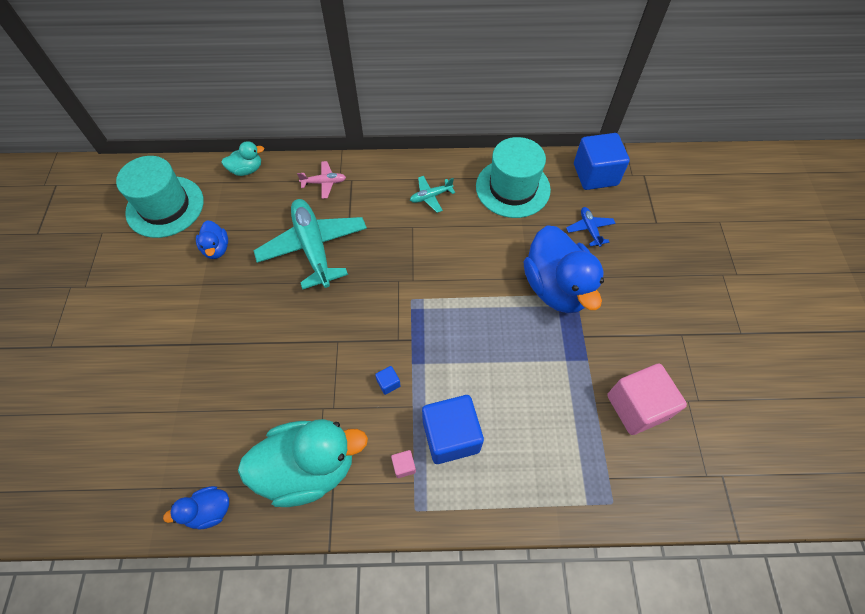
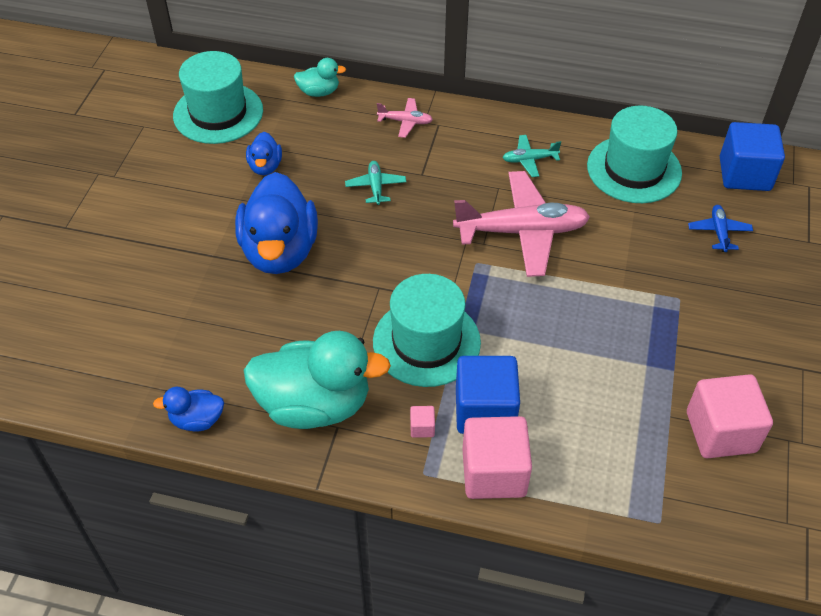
camera: 15 degrees right, 10 degrees down
(313, 247) = (375, 187): turquoise plane -> turquoise plane, size x0.45
(388, 383) = (426, 342): blue cube -> turquoise hat
(440, 262) = (522, 231): none -> pink plane
(472, 493) = (494, 472): none -> pink cube
(556, 287) = (658, 286): blue duck -> blue duck (280, 251)

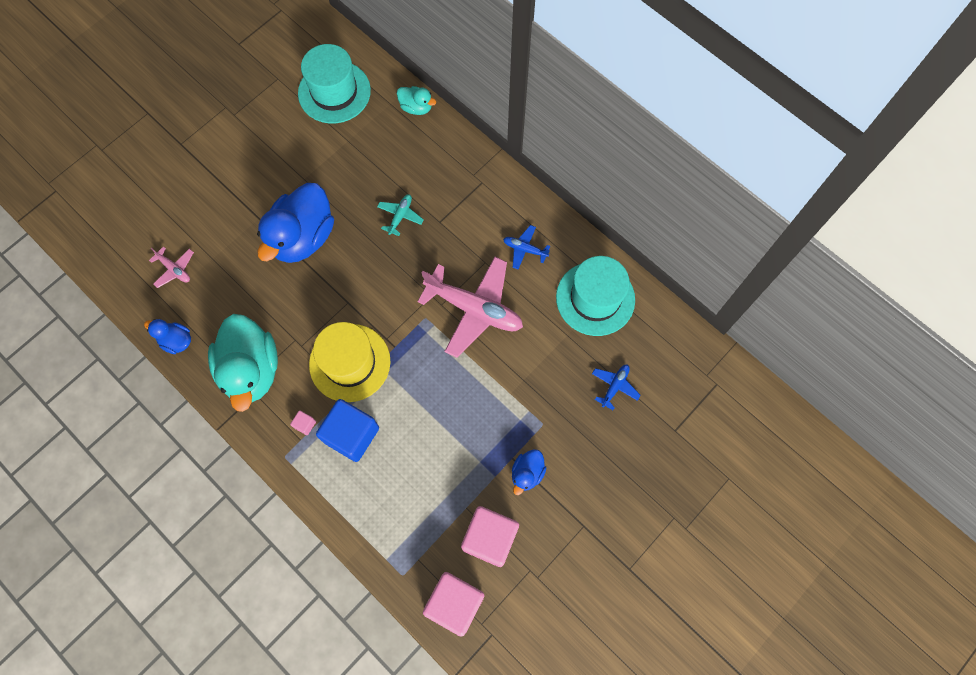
camera: 30 degrees right, 20 degrees up
(265, 166) = (337, 158): blue duck -> blue duck (527, 473)
(315, 404) = (251, 370): turquoise duck -> turquoise duck turned 45 degrees clockwise
(405, 122) = (459, 167): pink plane -> pink plane (174, 269)
(426, 342) = (350, 362): turquoise hat -> yellow hat
(494, 472) = (326, 481): pink cube -> pink cube (455, 603)
(529, 160) = (525, 249): turquoise plane -> blue plane
(744, 174) = (675, 347): blue cube -> none

